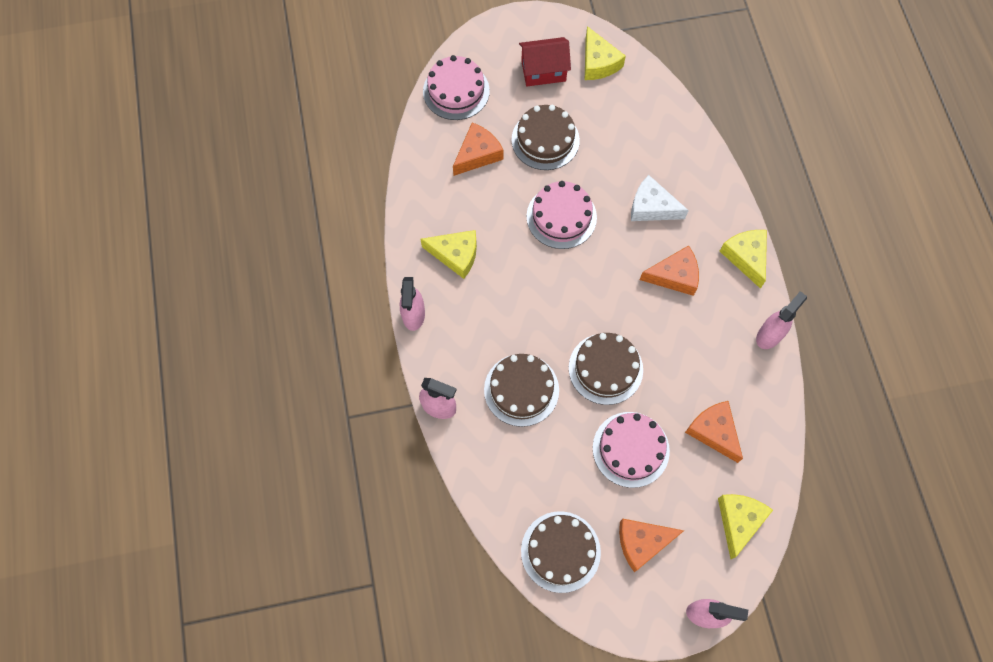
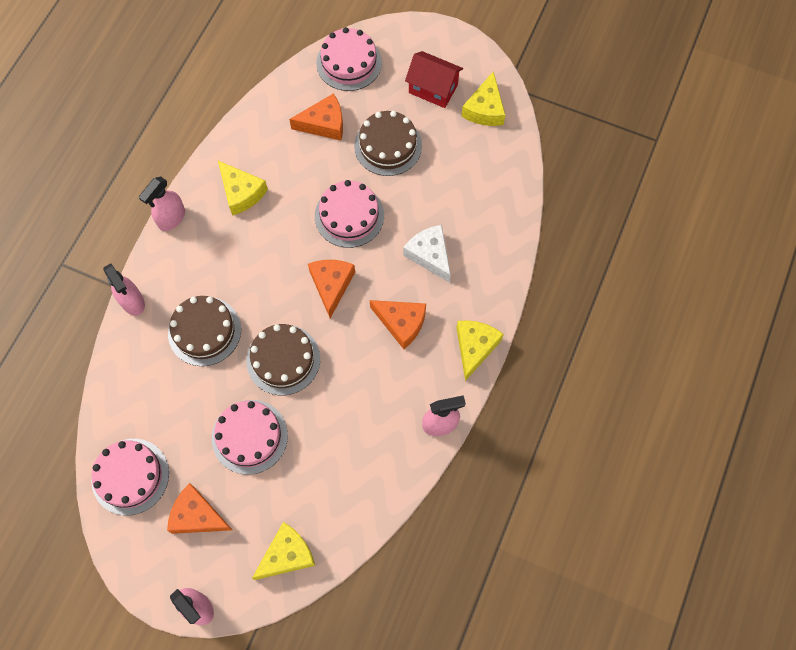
camera: 35 degrees right, 0 degrees up
(560, 551) = (130, 476): brown cake -> pink cake
(714, 431) = (327, 470): orange cheese -> orange cheese (331, 285)

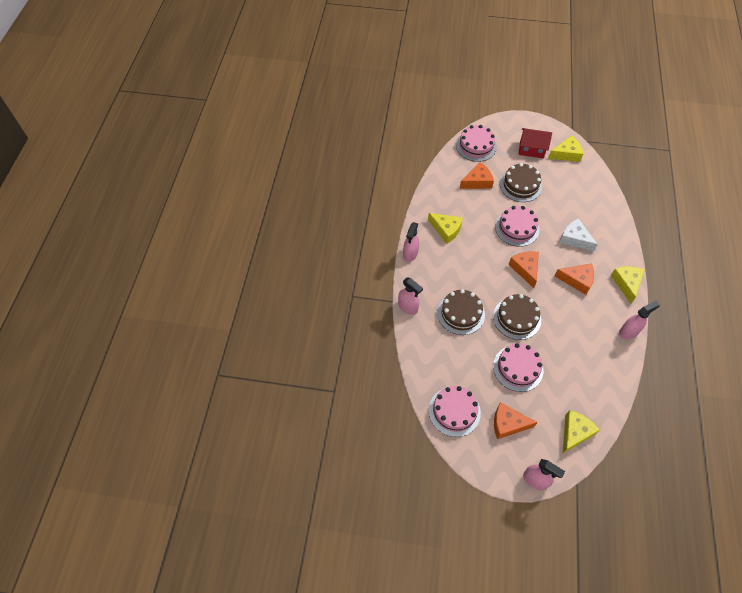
camera: 15 degrees left, 10 degrees down
(485, 109) = (566, 154): yellow cheese -> yellow cheese turned 105 degrees counterclockwise

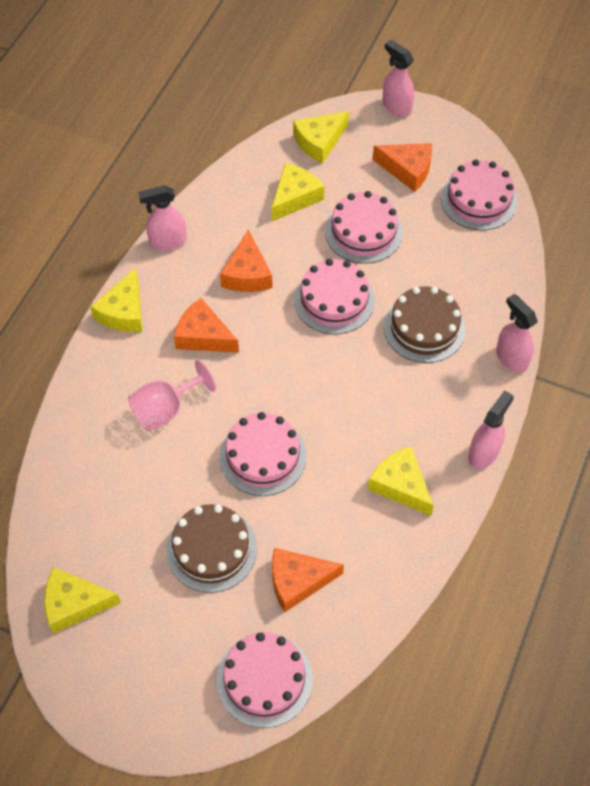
camera: 165 degrees left, 0 degrees up
(517, 318) = (334, 300): brown cake -> pink cake
(525, 269) = (283, 375): orange cheese -> orange cheese (247, 274)
(531, 149) = (144, 636): red house -> none
(570, 383) = (295, 197): none -> yellow cheese
(574, 239) = (166, 409): white cheese -> pink goblet

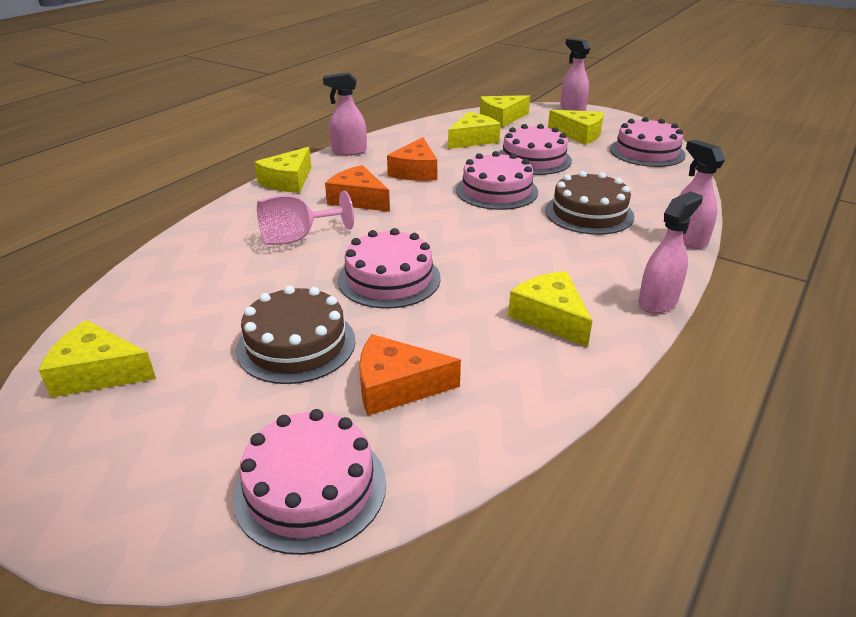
camera: 10 degrees right, 25 degrees down
(407, 170) = (579, 134): orange cheese -> yellow cheese

